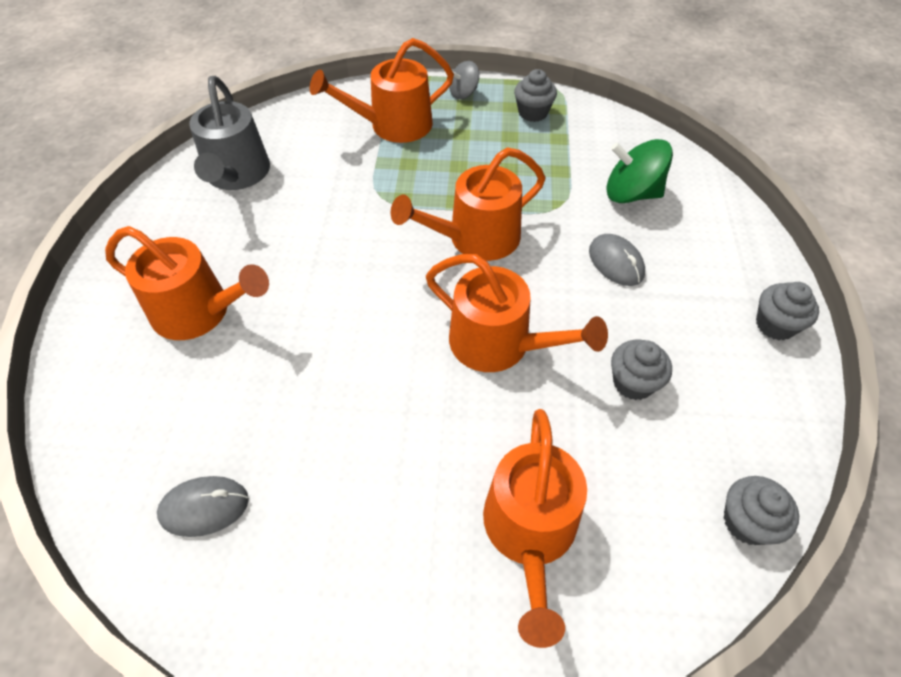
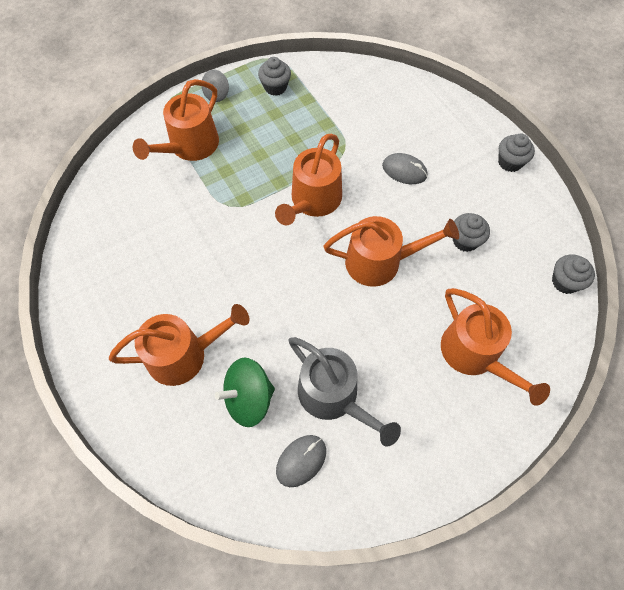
camera: 35 degrees left, 10 degrees up
(237, 174) = (113, 245): grey watering can -> grey watering can (333, 396)
(631, 194) = (379, 117): green spinning top -> green spinning top (249, 398)

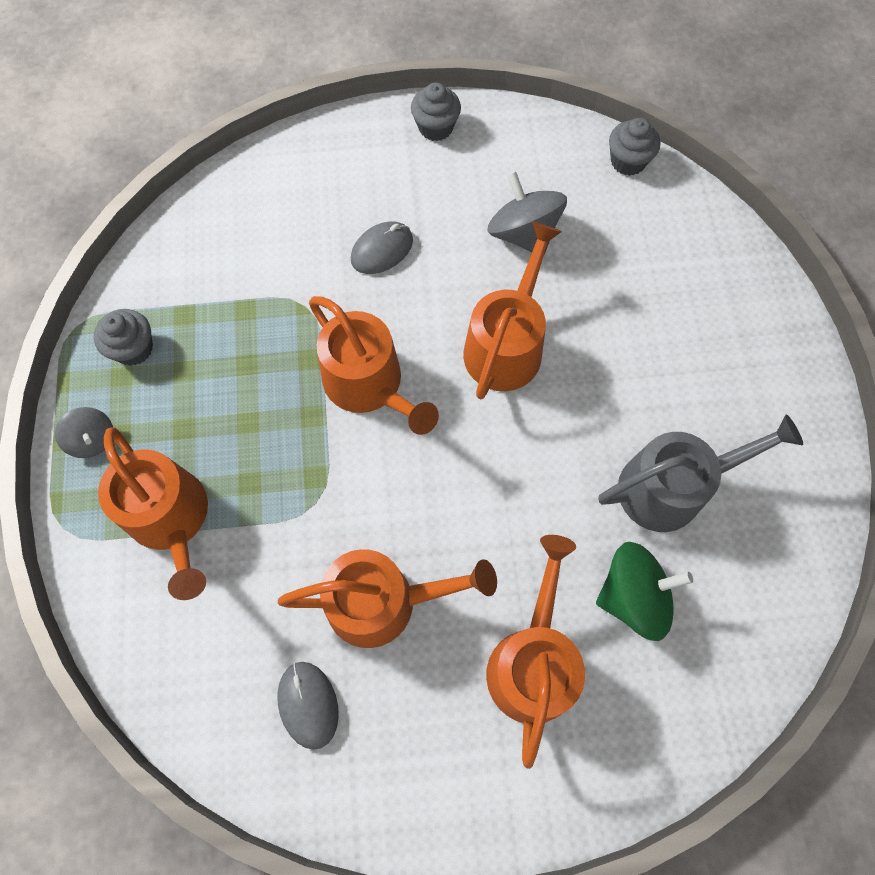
camera: 65 degrees left, 5 degrees up
(249, 398) = (633, 596): green spinning top -> green spinning top turned 105 degrees counterclockwise
(301, 461) = (740, 563): grey mouse -> grey mouse (308, 704)
(465, 240) = (523, 234): grey cupcake -> grey spinning top
(475, 354) = (679, 301): orange watering can -> orange watering can (382, 601)

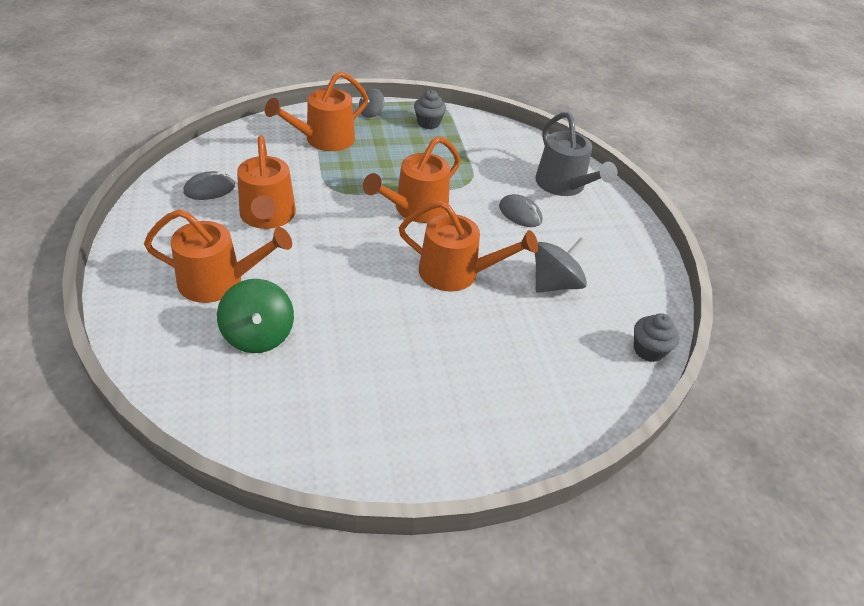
camera: 80 degrees right, 25 degrees down
(435, 127) = (634, 238): grey cupcake -> none
(671, 487) = (345, 362): grey watering can -> grey watering can (563, 185)

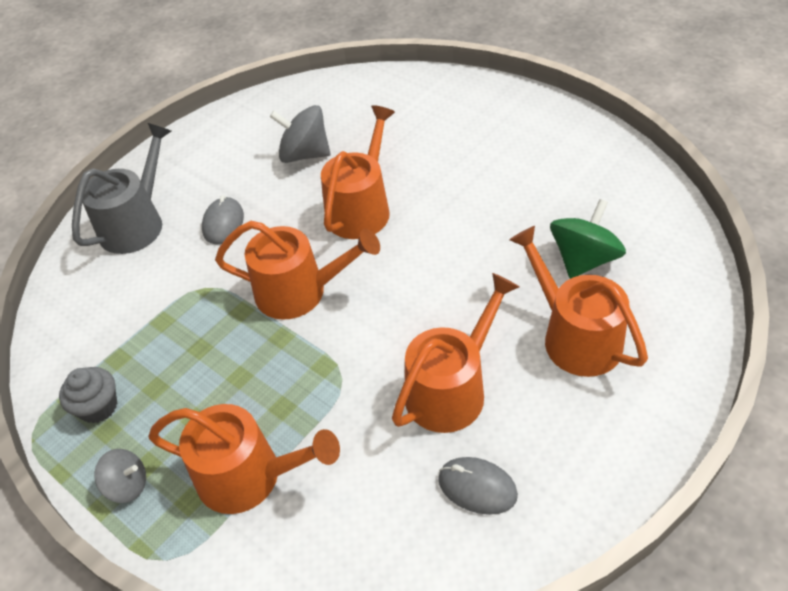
camera: 120 degrees left, 5 degrees up
(456, 273) = (361, 208): orange watering can -> orange watering can turned 45 degrees clockwise
(648, 350) = (324, 85): grey cupcake -> none

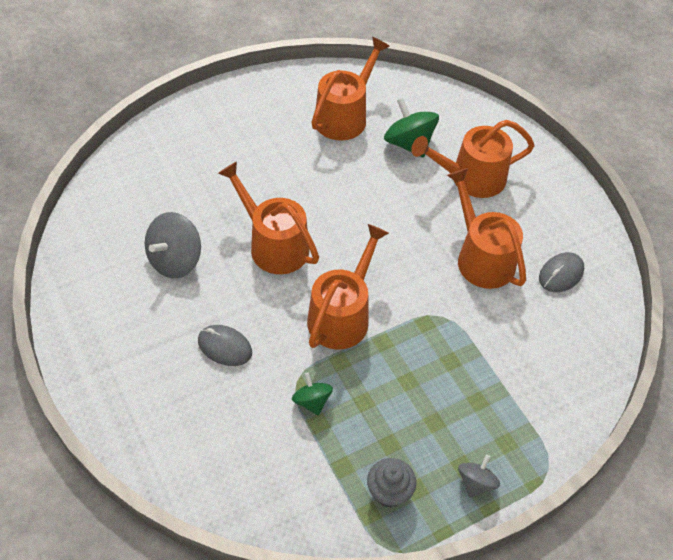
camera: 75 degrees left, 5 degrees up
(136, 223) = (176, 418): grey watering can -> none
(185, 307) = (312, 401): none -> green spinning top
(249, 476) = (501, 399): orange watering can -> orange watering can (344, 116)

